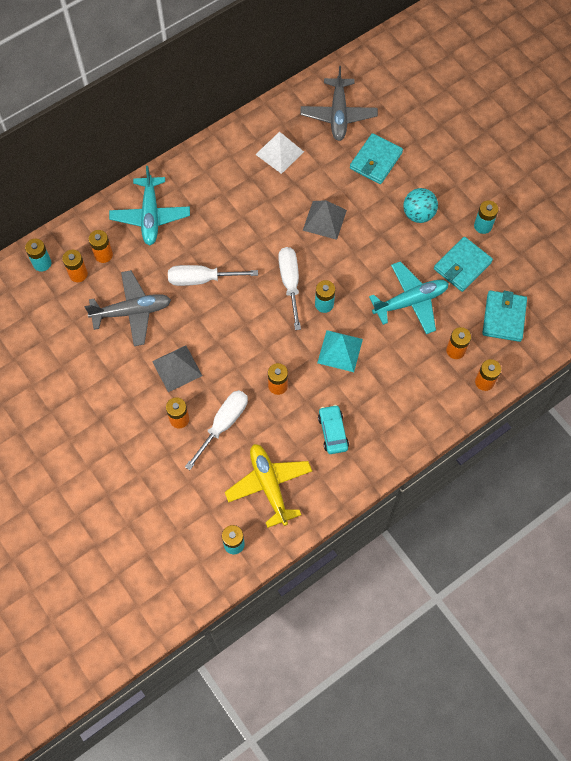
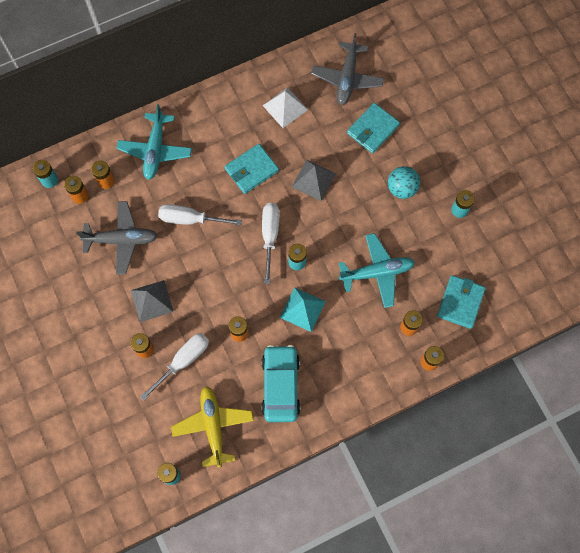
camera: 10 degrees right, 5 degrees up
(333, 432) = (280, 385): turquoise car -> turquoise car, size x1.67
(462, 266) = (432, 246): turquoise wallet -> turquoise wallet (251, 170)

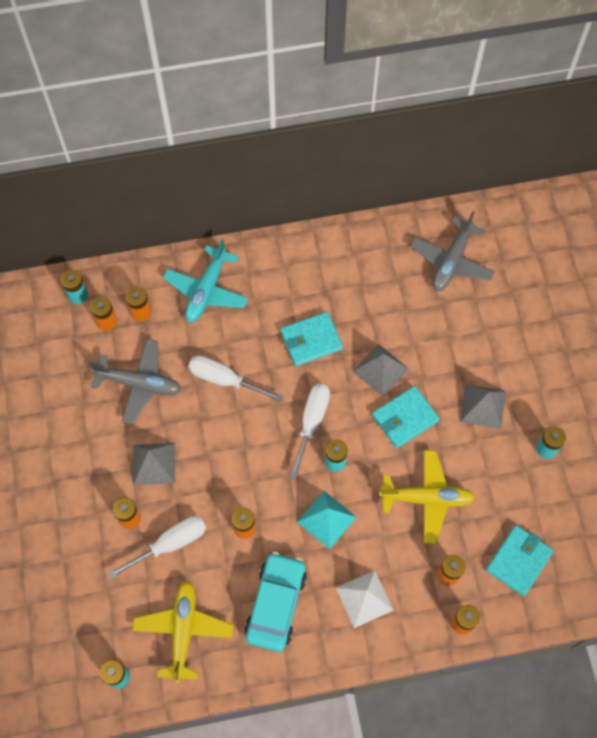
camera: 15 degrees right, 5 degrees down
(285, 107) = (370, 277): white pyramid -> white pyramid (364, 598)
(373, 129) = (466, 328): turquoise wallet -> turquoise wallet (405, 418)
(377, 272) = (427, 498): turquoise plane -> yellow plane
(401, 188) = (483, 406): turquoise ball -> grey pyramid

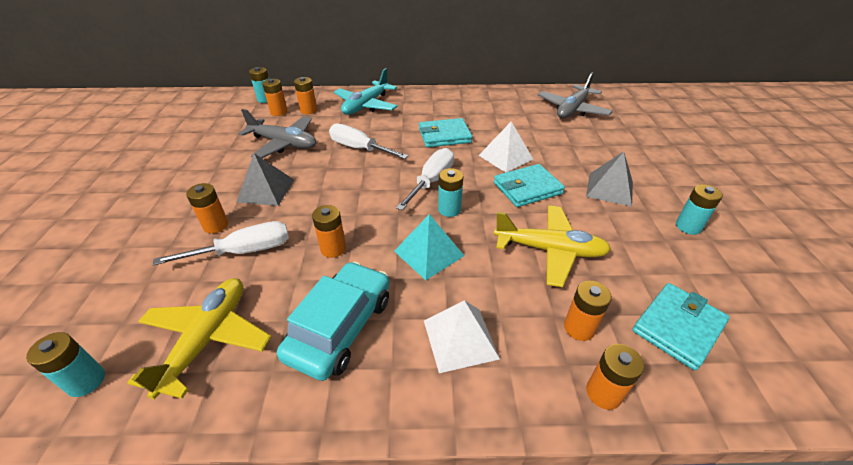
camera: 10 degrees right, 25 degrees down
(380, 370) = (505, 157): grey pyramid -> white pyramid

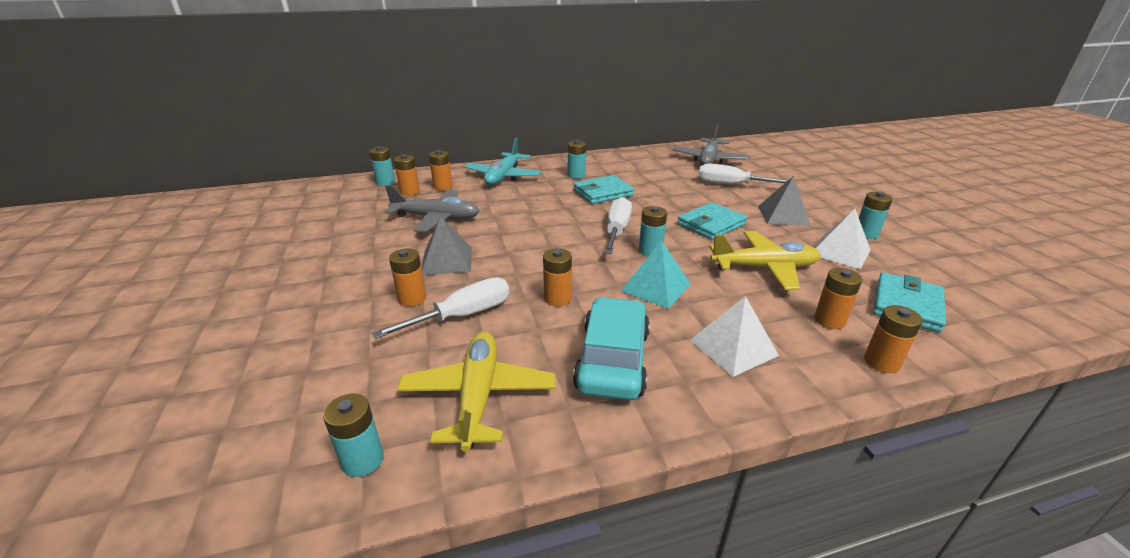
camera: 15 degrees left, 10 degrees down
(359, 148) = (523, 213): white screwdriver -> white screwdriver (730, 185)
(432, 112) = (576, 175): none -> turquoise battery
(505, 157) = (673, 203): white pyramid -> white pyramid (840, 252)

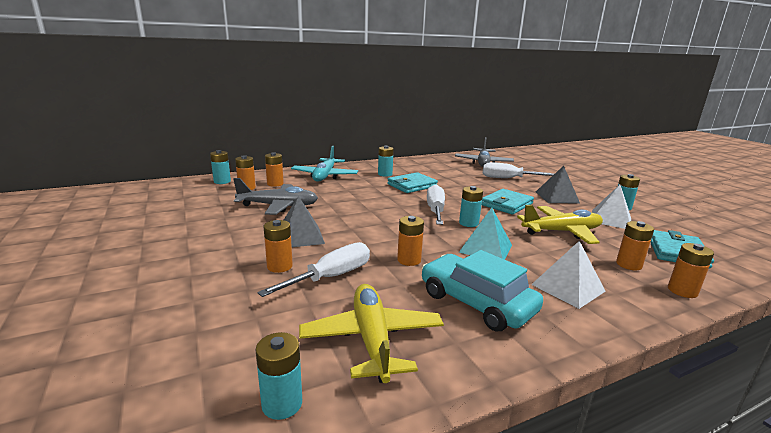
camera: 10 degrees left, 10 degrees down
(612, 360) = (476, 302): turquoise car -> turquoise car turned 45 degrees counterclockwise

